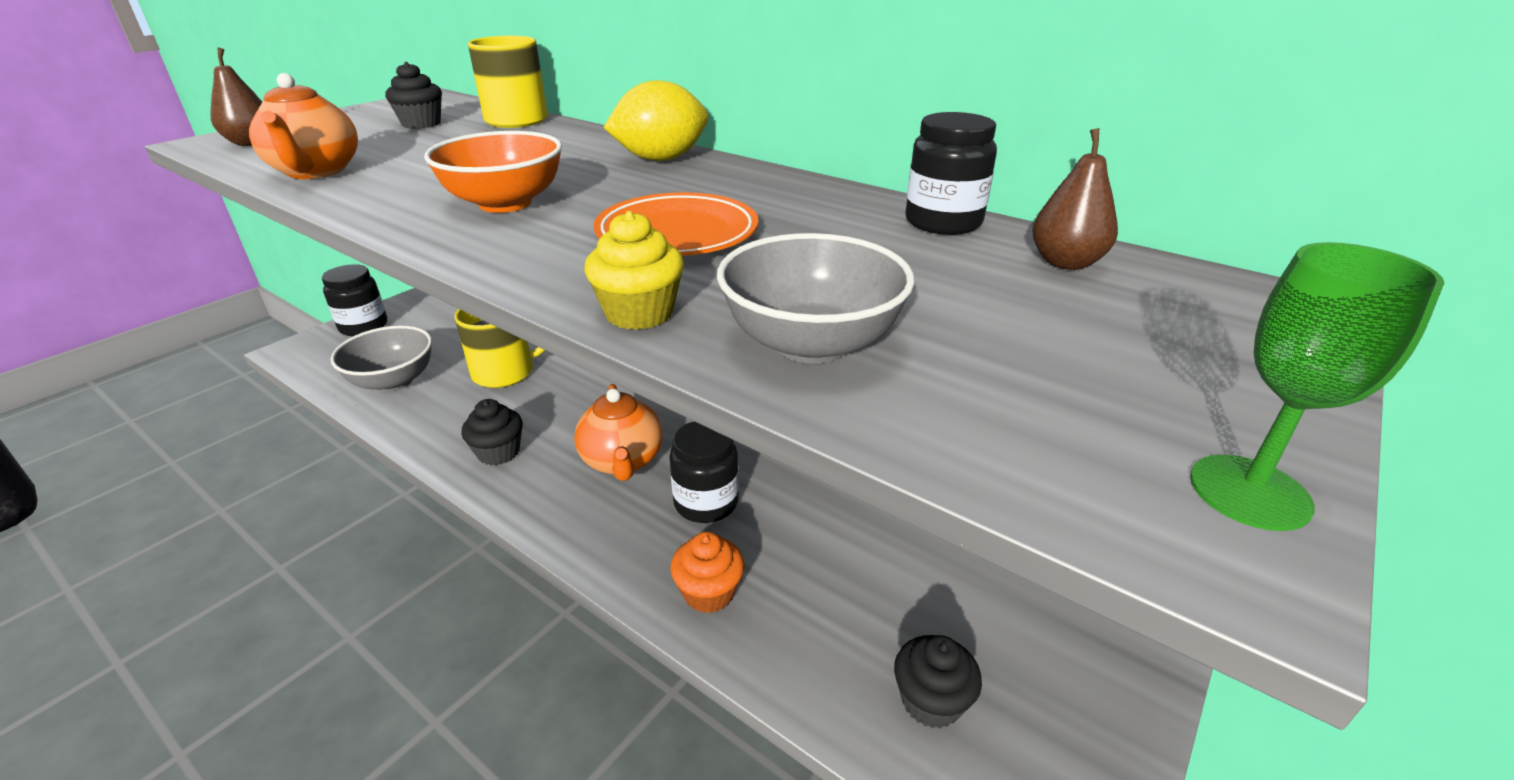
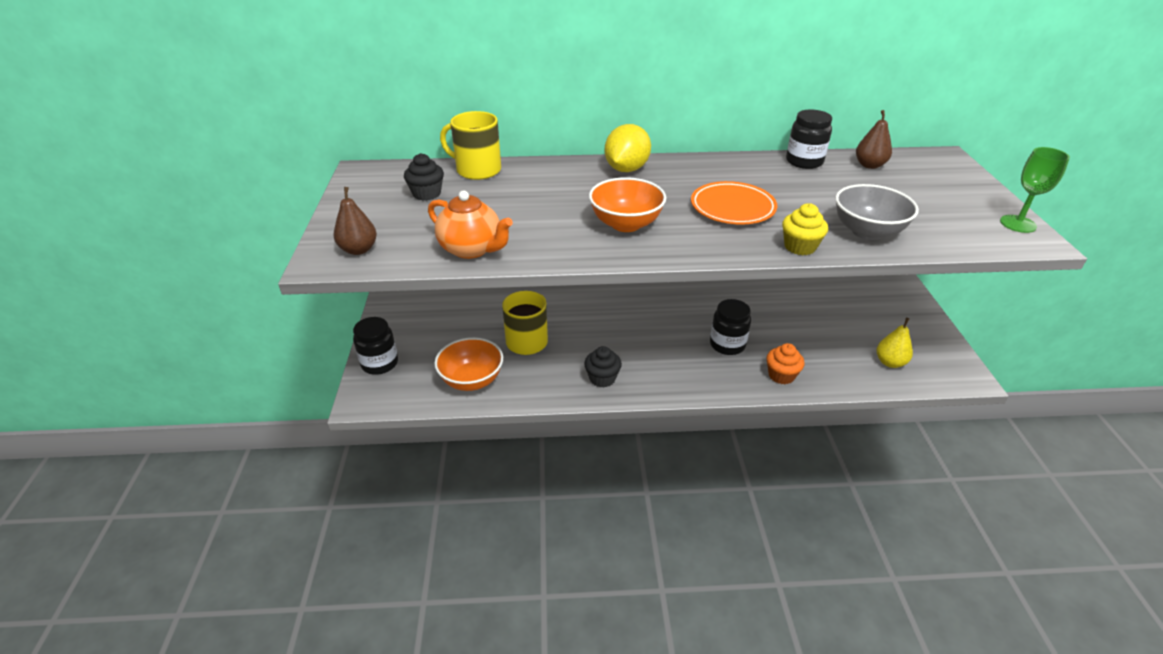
camera: 40 degrees left, 5 degrees up
(393, 381) = (472, 380): grey bowl -> orange bowl
(622, 461) = (665, 348): orange teapot -> none
(931, 701) = (890, 362): black cupcake -> yellow pear

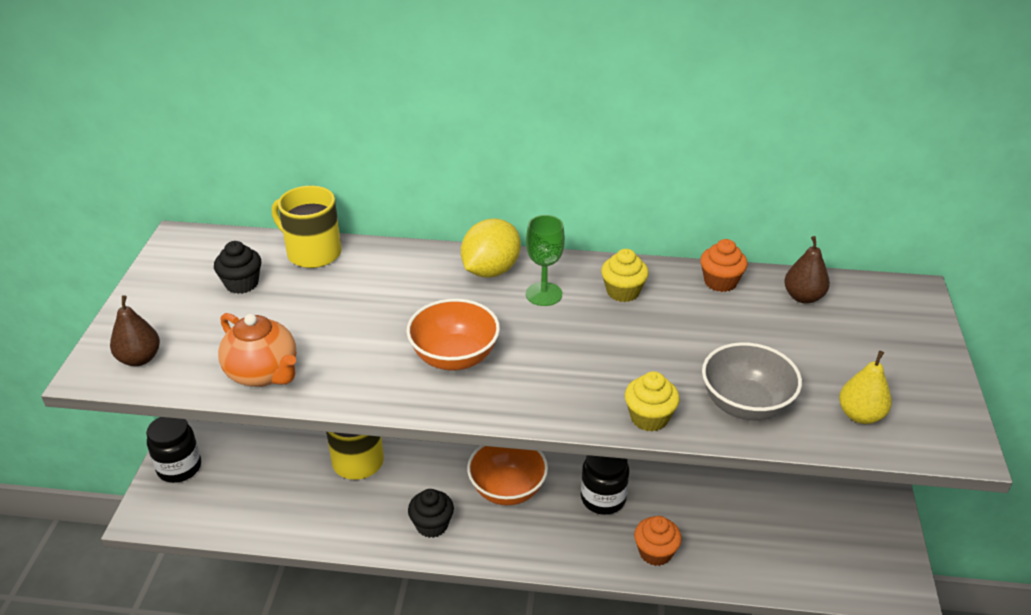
camera: 10 degrees right, 0 degrees up
(472, 380) = (277, 505): orange bowl -> orange bowl (507, 489)
(732, 208) = (594, 347): orange plate -> none
(735, 173) = (623, 292): none -> yellow cupcake
(804, 161) = (720, 282): black jar -> orange cupcake
(890, 362) = (805, 553): yellow pear -> yellow pear (860, 415)
(1018, 224) = (949, 416): green goblet -> green goblet (544, 294)

